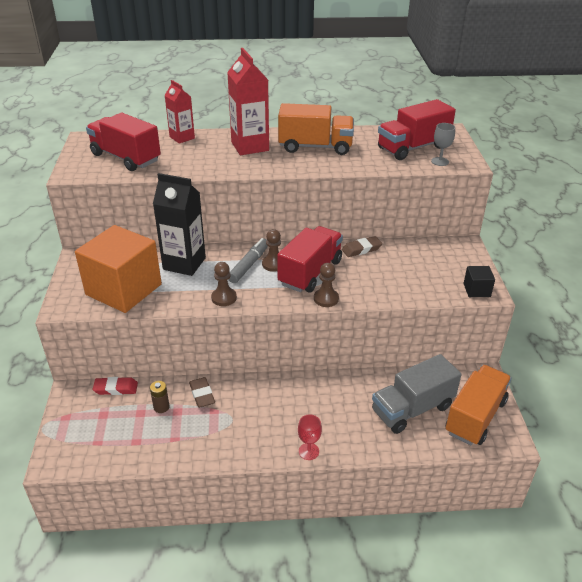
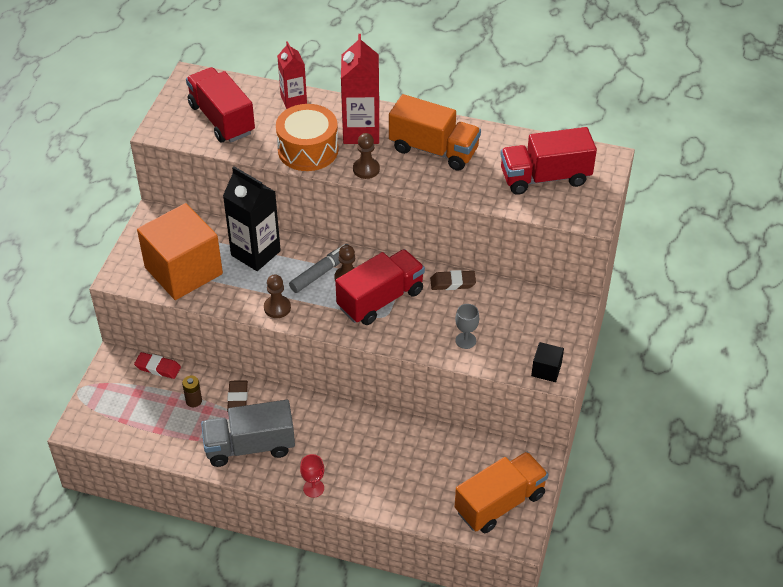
camera: 20 degrees right, 10 degrees up
(212, 163) = (308, 150): none -> orange drum
(326, 299) = (379, 337): brown pawn -> brown pawn (366, 169)
(412, 409) = (440, 475): grey truck -> grey truck (250, 446)
(440, 161) = (561, 207): grey goblet -> grey goblet (465, 340)

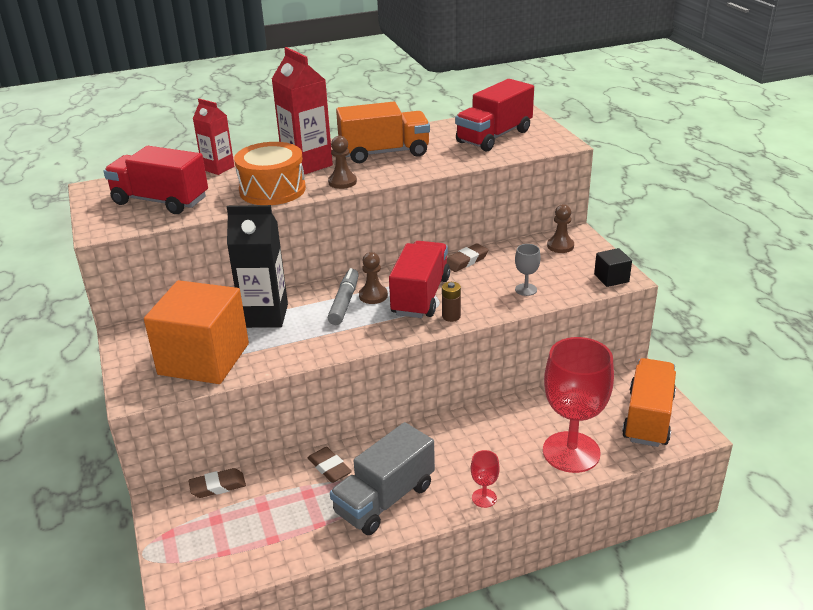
camera: 35 degrees left, 15 degrees down
(158, 368) = (218, 486): red eraser -> brown eraser
(194, 401) = (286, 493): brown battery -> brown battery (451, 316)
(277, 308) = (333, 343): brown pawn -> brown pawn (560, 246)
(410, 493) = (571, 452): none -> red goblet

